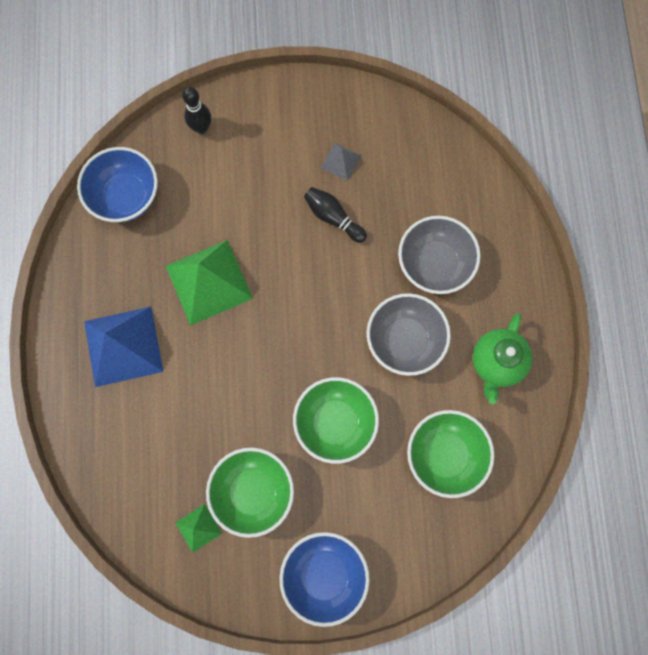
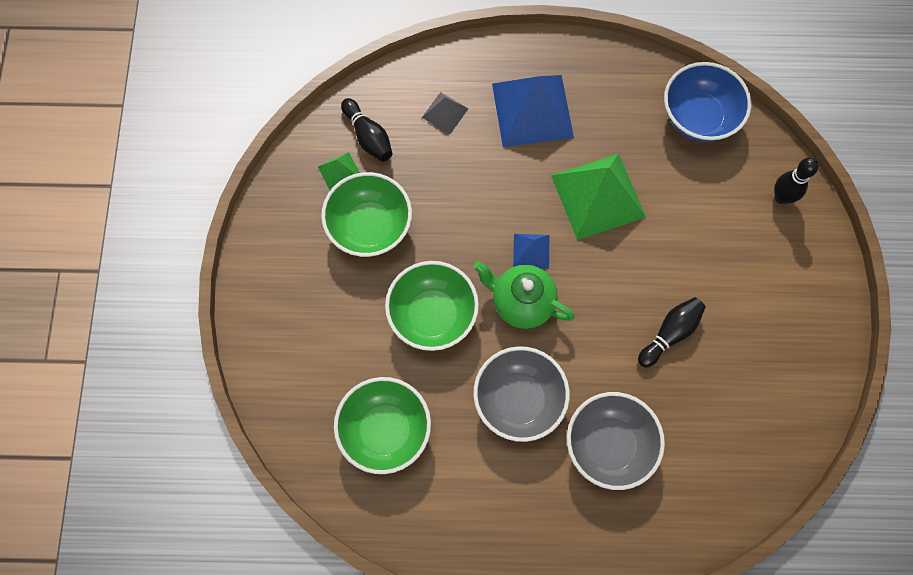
camera: 95 degrees right, 5 degrees down
(157, 504) = (368, 137): none -> black bowling pin
(266, 338) = (531, 251): none -> blue pyramid
(324, 574) = (278, 290): blue bowl -> none
(341, 161) = (741, 348): grey pyramid -> grey pyramid (445, 112)
(496, 363) = (484, 504): green teapot -> green teapot (521, 303)

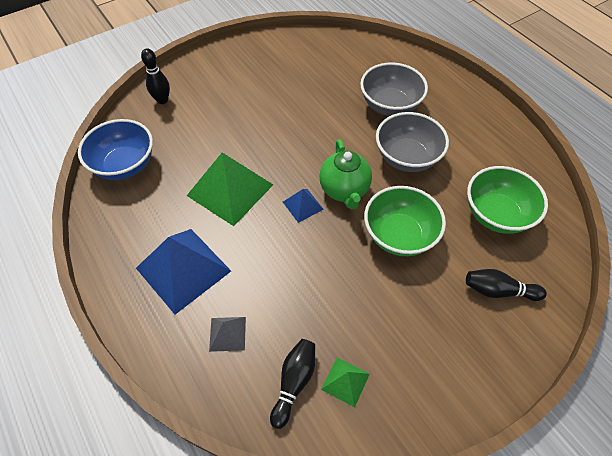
camera: 125 degrees left, 15 degrees down
(370, 227) = (372, 322): green bowl -> none
(670, 333) = (298, 110): black bowling pin -> black bowling pin (498, 291)

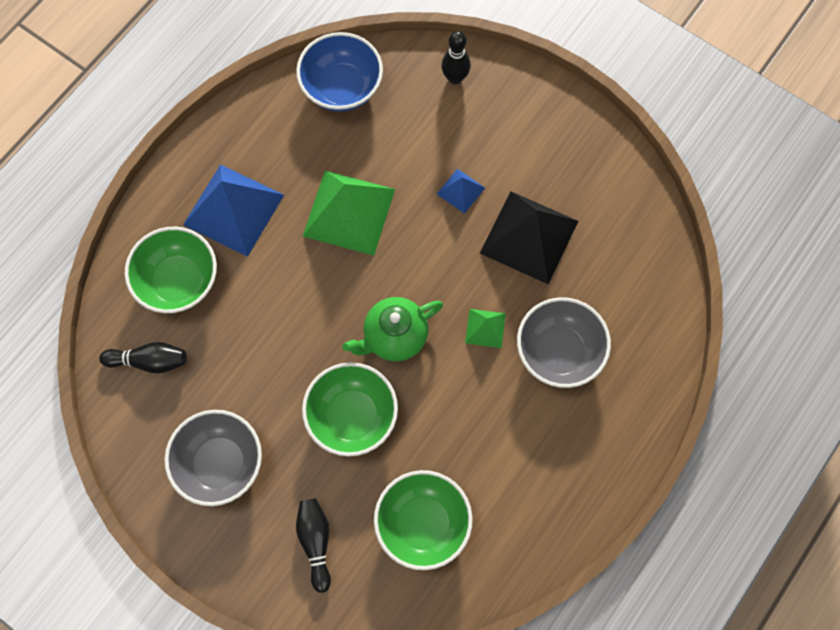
camera: 70 degrees right, 15 degrees up
(227, 333) = (178, 281): grey pyramid -> green bowl
(302, 97) = (529, 237): none -> black pyramid
(303, 205) = (356, 298): blue pyramid -> blue pyramid (461, 191)
(345, 381) = (164, 408): green pyramid -> green pyramid (485, 328)
(407, 158) = (474, 396): grey bowl -> grey bowl (220, 463)

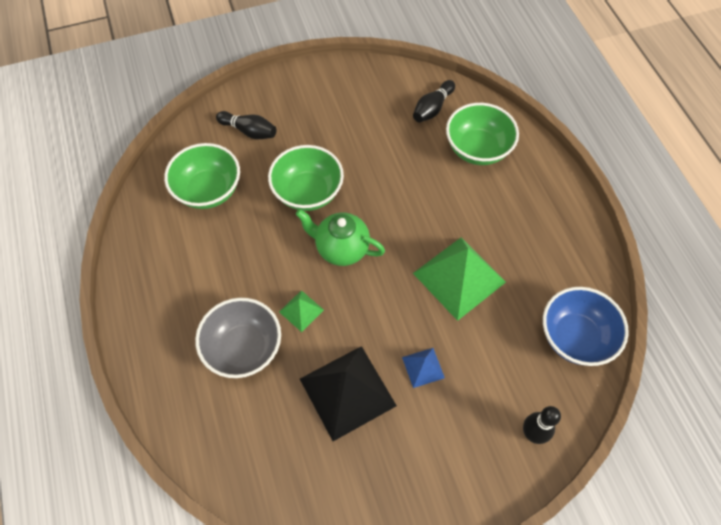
camera: 125 degrees right, 10 degrees down
(220, 463) = (337, 110): grey bowl -> none
(233, 210) = (511, 207): blue pyramid -> none
(394, 337) = (341, 249): green teapot -> green teapot turned 75 degrees counterclockwise

